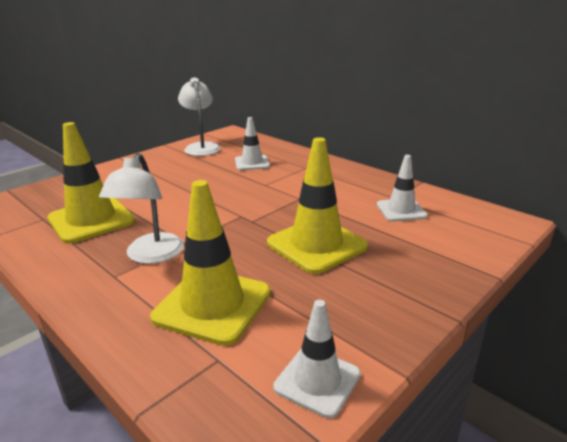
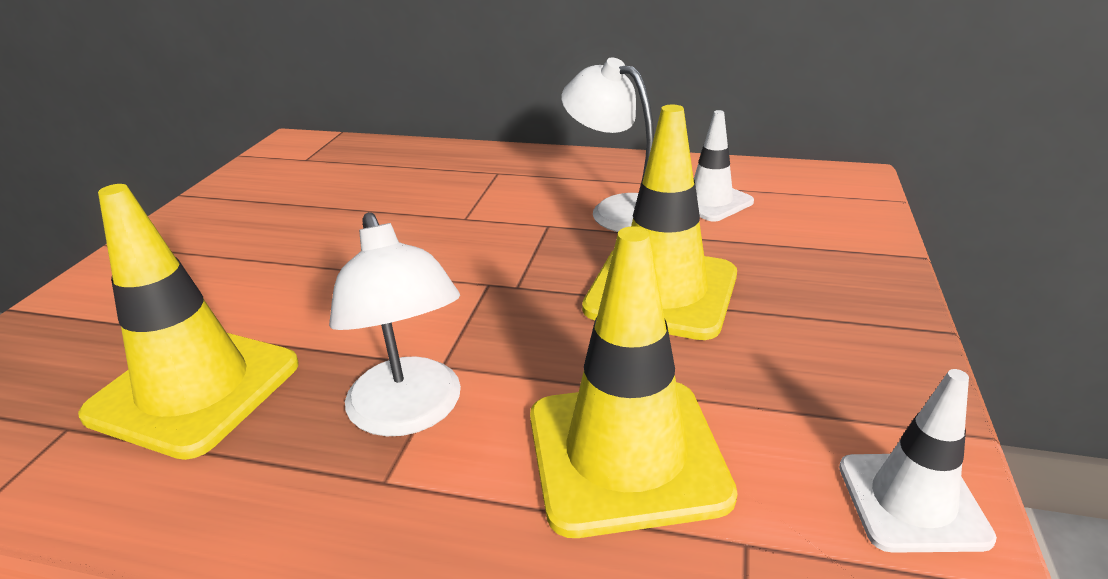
camera: 30 degrees left, 5 degrees up
(201, 147) = (266, 181): white lamp -> white lamp (618, 209)
(252, 163) = (398, 187): white traffic cone -> none

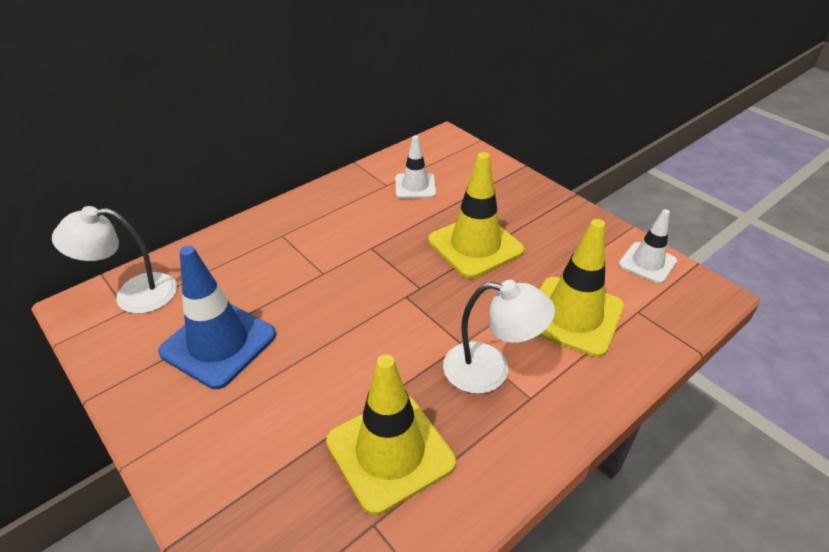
camera: 55 degrees left, 10 degrees up
(297, 214) = (218, 343): none -> blue traffic cone
(618, 209) = (386, 217): white lamp -> white lamp (133, 295)

